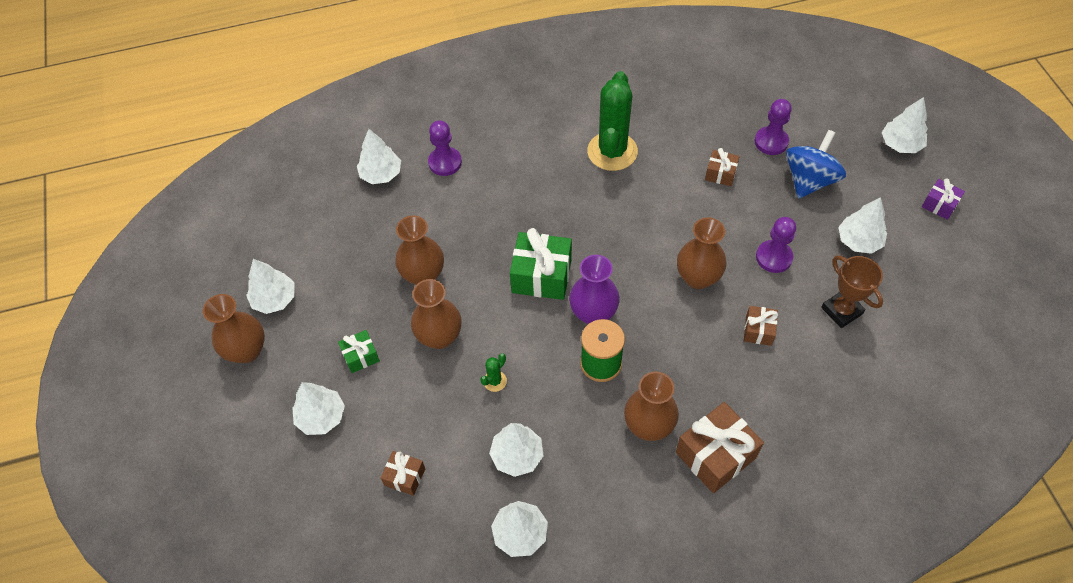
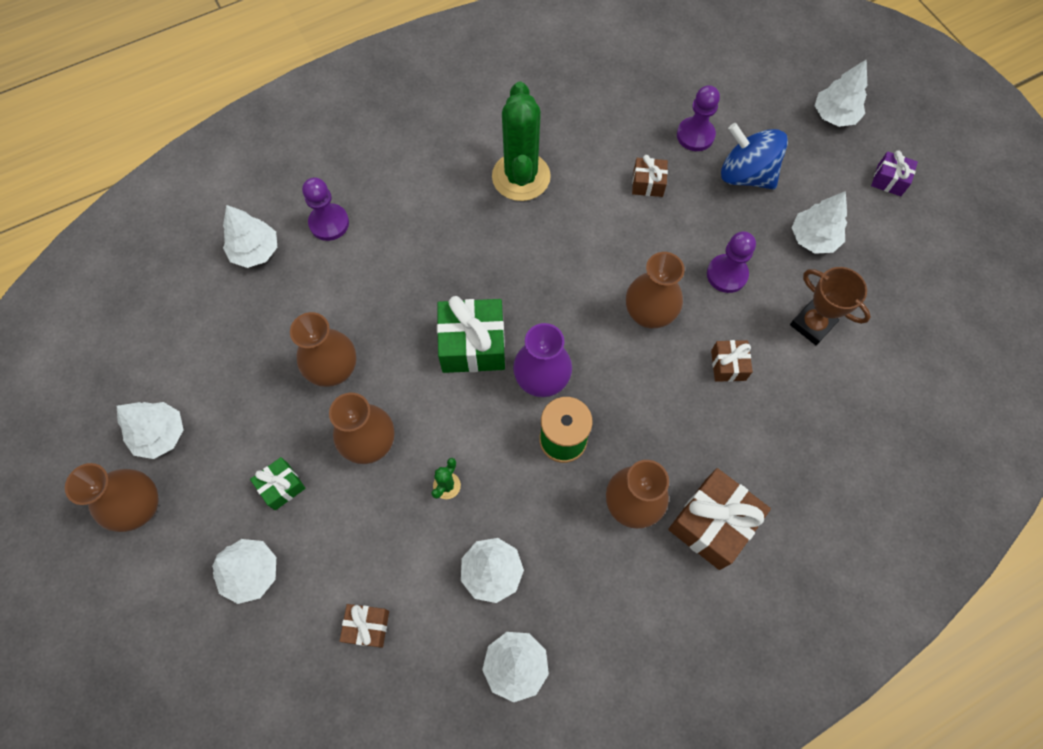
camera: 15 degrees left, 10 degrees up
(809, 180) = (746, 175): blue spinning top -> blue spinning top turned 75 degrees counterclockwise

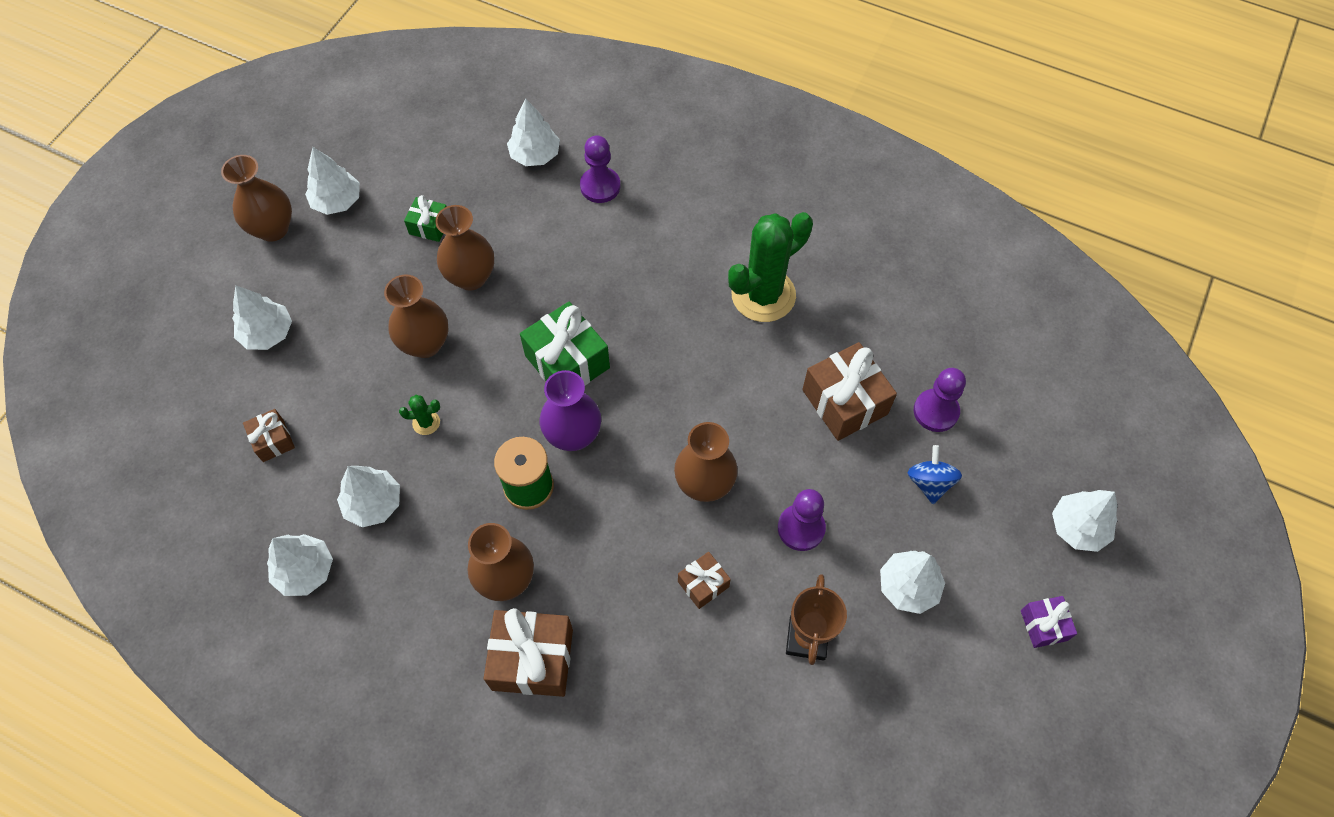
camera: 55 degrees right, 5 degrees down
(281, 486) = (348, 307): green gift -> green gift (429, 226)
(648, 183) = (844, 402): brown gift -> brown gift, size x1.85
(746, 175) = (929, 483): blue spinning top -> blue spinning top, size x0.62

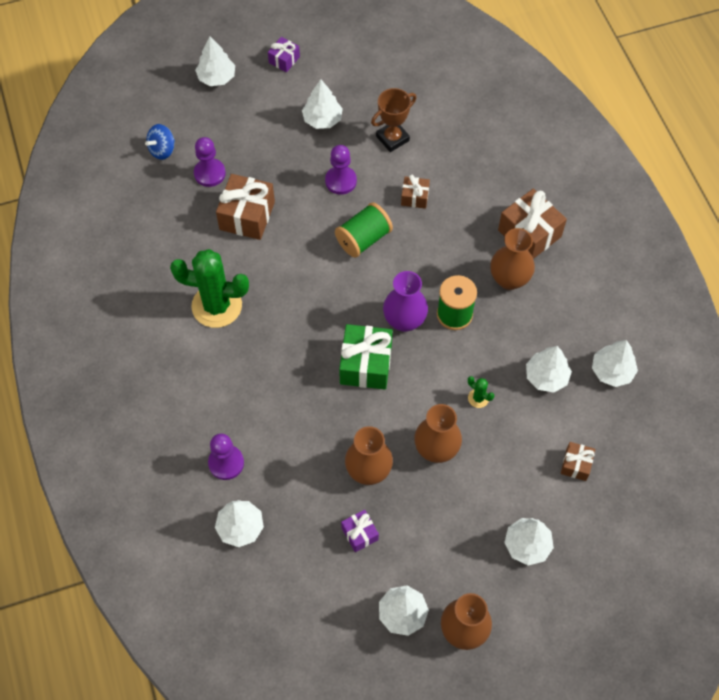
camera: 135 degrees left, 0 degrees up
(429, 226) = (359, 534): green gift -> purple gift
(704, 484) = (363, 239): brown vase -> green spool
(929, 483) = (256, 148): blue spinning top -> blue spinning top (162, 150)

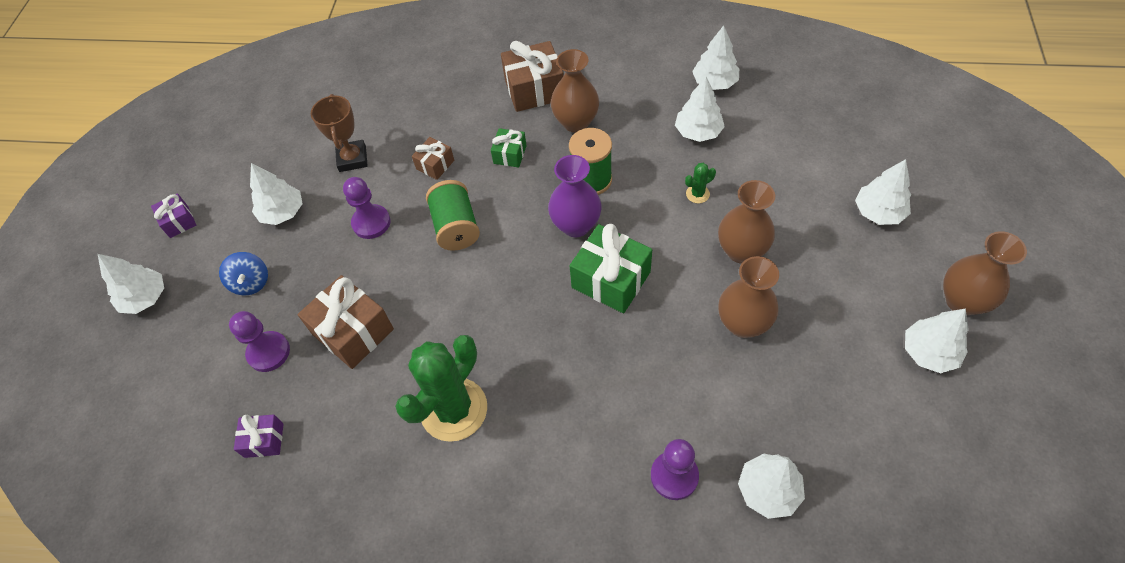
camera: 60 degrees left, 5 degrees down
(162, 150) = (197, 395): blue spinning top -> blue spinning top (251, 282)
(359, 534) = (818, 360): purple gift -> purple gift (264, 440)
(451, 245) = (510, 154): none -> green gift
(576, 465) = (803, 143): brown gift -> none

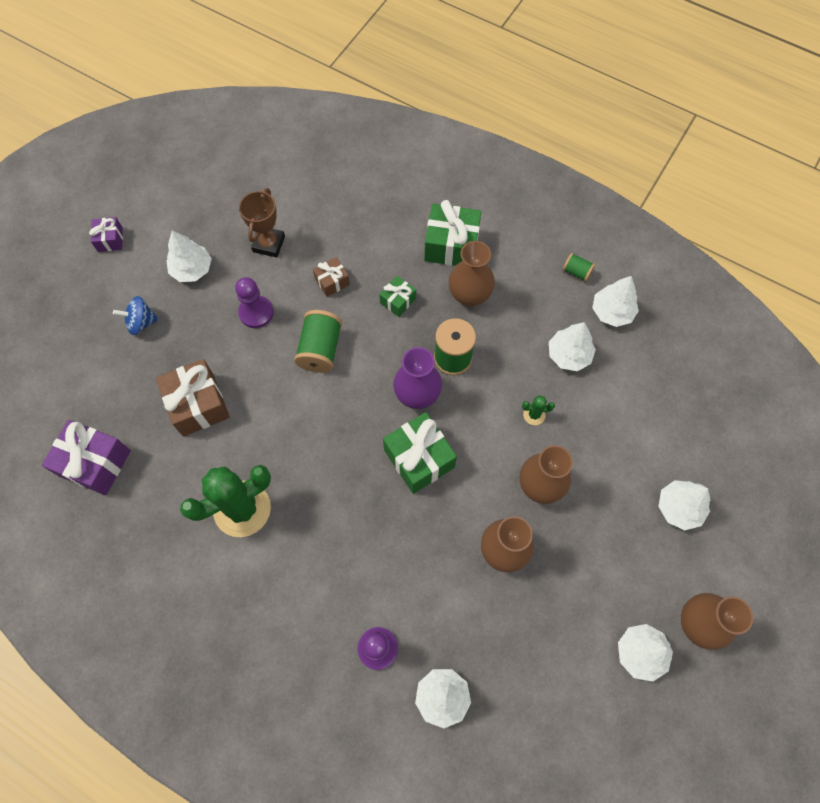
camera: 20 degrees right, 10 degrees up
(145, 298) = (58, 298): white tree -> none
(251, 282) = (141, 322): blue spinning top -> blue spinning top turned 75 degrees clockwise
(264, 440) = (95, 463): purple gift -> purple gift, size x1.85
(268, 352) = (129, 391): purple pawn -> none
(534, 89) = (451, 245): brown gift -> green gift
(663, 65) = (576, 272): none -> green spool

